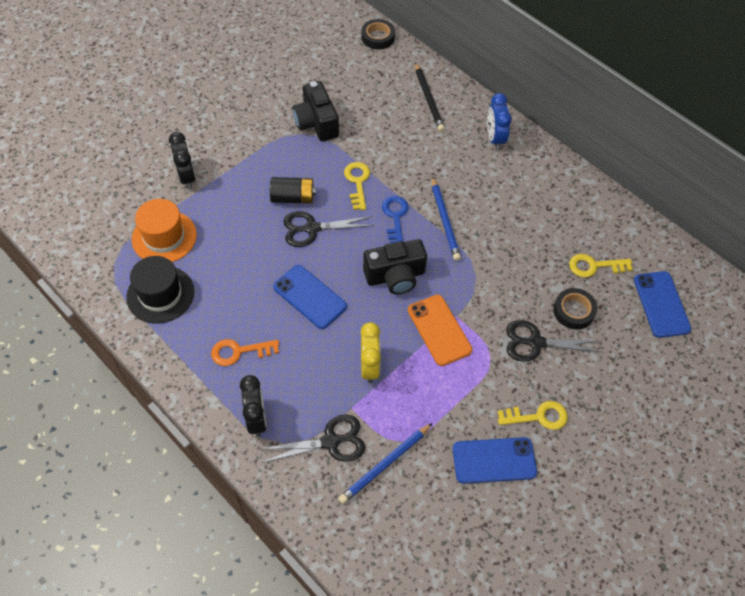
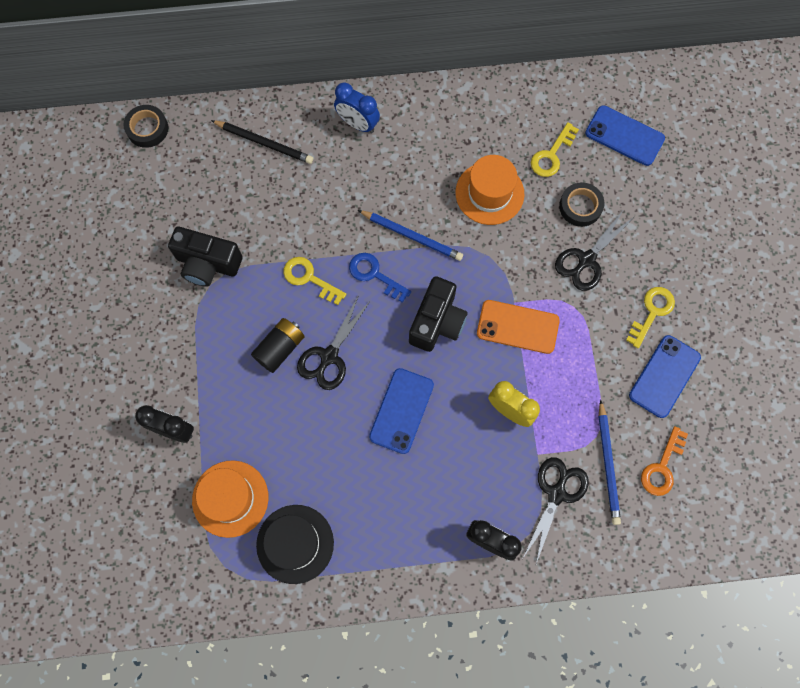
camera: 50 degrees left, 15 degrees up
(239, 352) = (412, 512): orange key -> orange key (662, 467)
(309, 297) = (401, 411): blue phone -> blue phone turned 60 degrees counterclockwise
(524, 246) = (489, 193): none -> orange hat

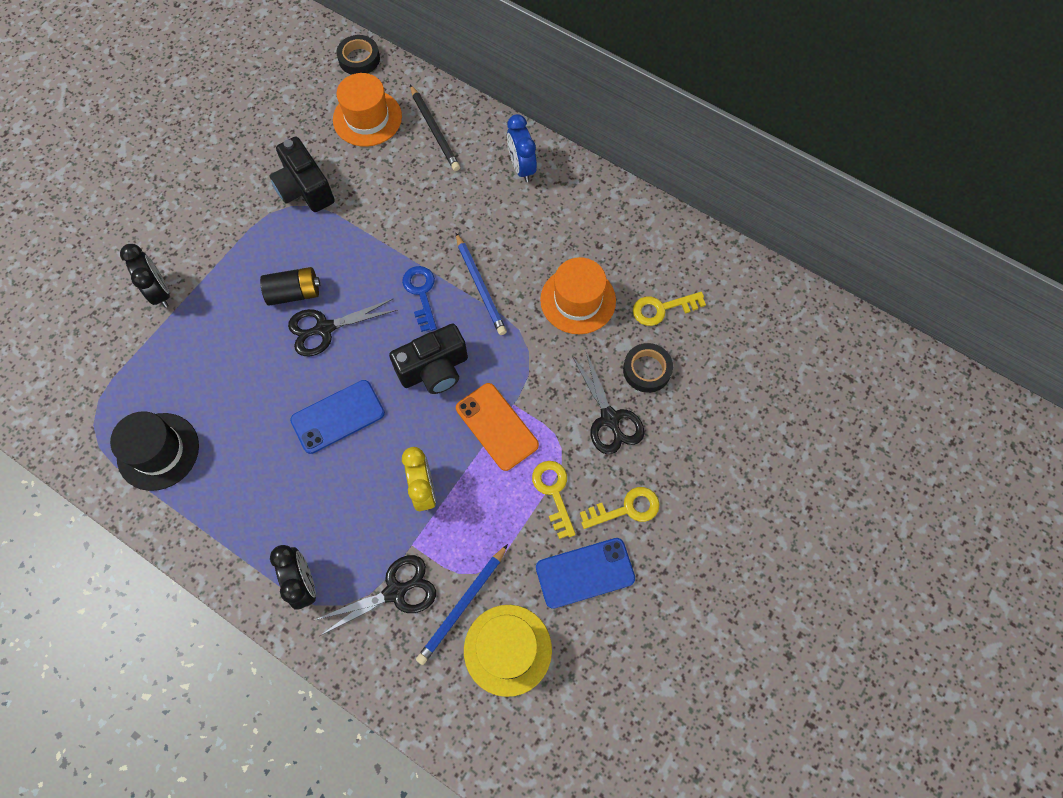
camera: 40 degrees right, 5 degrees down
(230, 498) = (148, 376): orange hat -> orange hat (367, 118)
(309, 278) = (368, 257): yellow key -> yellow key (553, 492)
(586, 260) = (610, 418): black scissors -> black scissors turned 105 degrees counterclockwise
(624, 136) = (744, 341): blue phone -> none
(662, 467) = (507, 649): orange key -> yellow hat

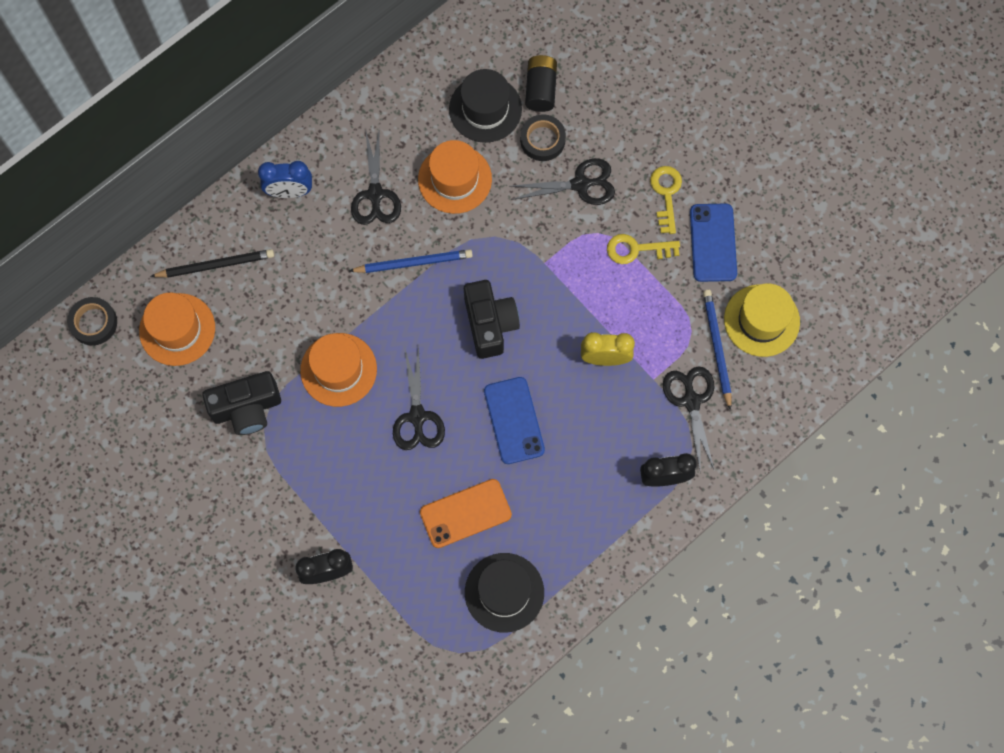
camera: 75 degrees left, 5 degrees up
(294, 293) = (369, 439): black battery -> black battery (540, 89)
(357, 251) = (338, 369): none -> orange hat
(421, 293) = (405, 319): blue key -> none
(463, 605) = (716, 348): blue pencil -> blue pencil turned 150 degrees counterclockwise
(496, 426) = (562, 282): orange phone -> orange phone (465, 513)
(541, 236) = (375, 194): none -> black scissors
(662, 309) = (485, 109): yellow key -> black hat

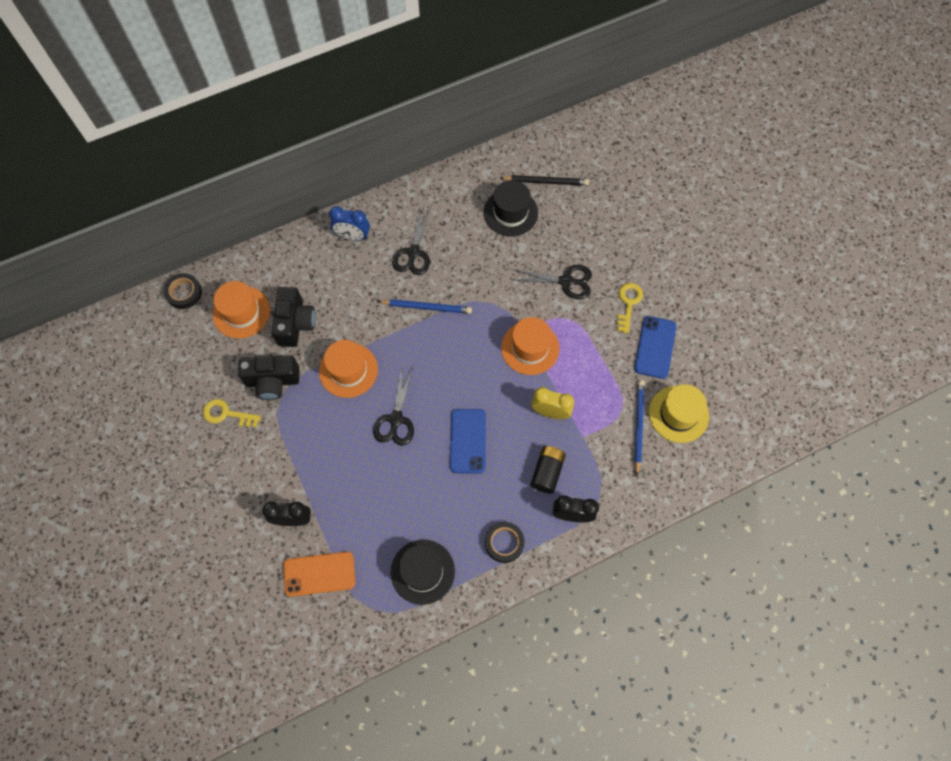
camera: 15 degrees right, 5 degrees down
(215, 265) = (284, 274): black pencil -> black pencil (546, 181)
(455, 179) = (474, 256): orange hat -> orange hat (530, 348)
(465, 513) = (410, 502): orange phone -> orange phone (319, 574)
(490, 324) = (470, 365): black camera -> black camera (295, 323)
(540, 89) = (555, 208): black battery -> black battery (547, 472)
(542, 140) = (546, 244): black tape -> black tape (504, 543)
(636, 249) = (595, 338): yellow key -> yellow key (226, 414)
(691, 401) = (608, 461): black scissors -> none

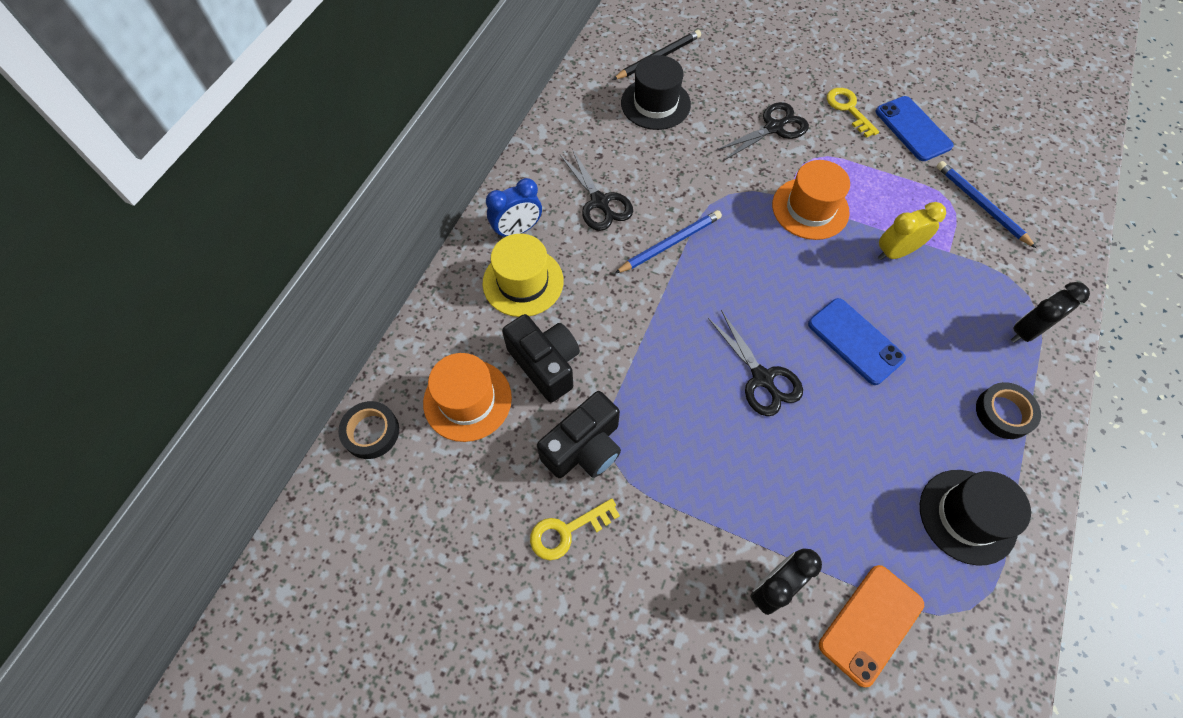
camera: 40 degrees left, 5 degrees down
(348, 370) = (657, 368): orange hat -> none
(547, 472) = (958, 310): black battery -> none
(678, 414) = (998, 169): yellow hat -> yellow hat (523, 282)

